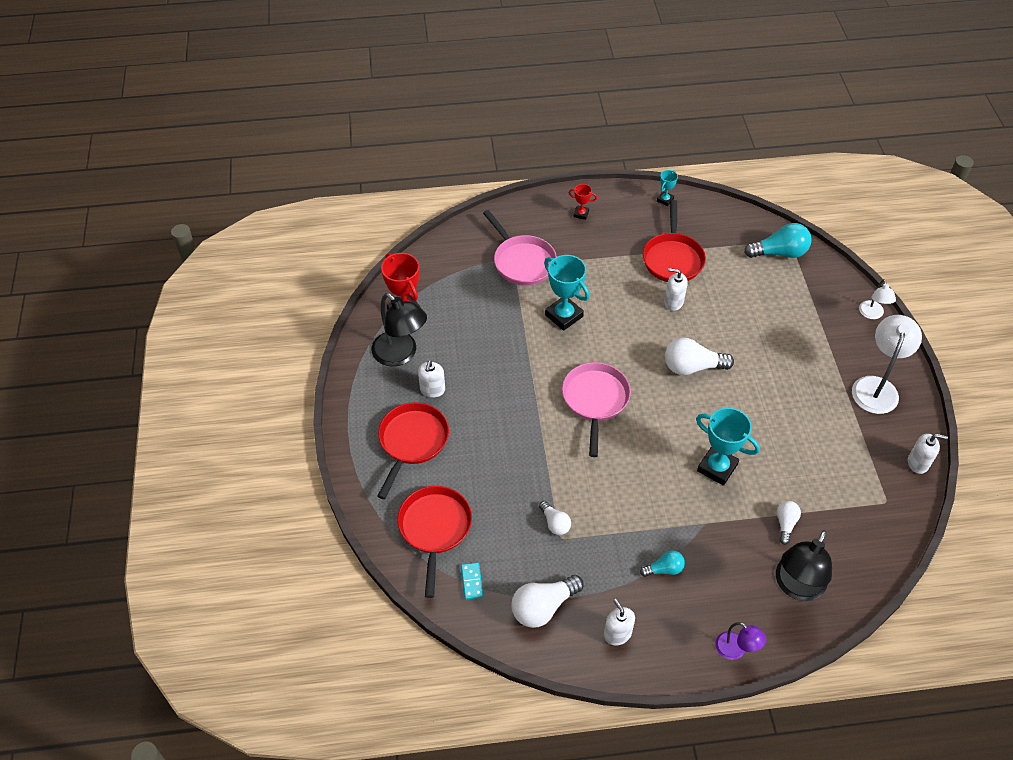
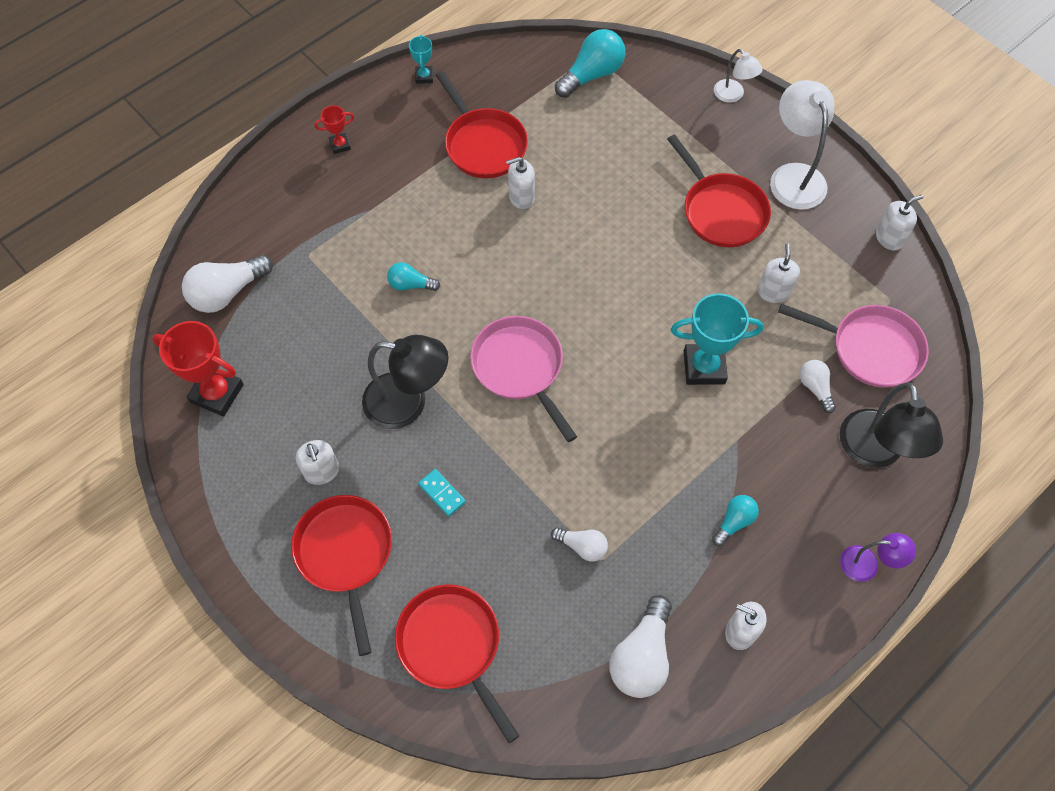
camera: 35 degrees left, 10 degrees up
(401, 354) = (249, 450): black lamp -> black lamp (408, 403)
(472, 581) = (542, 681): turquoise domino -> turquoise domino (442, 493)
(522, 261) = (313, 244): pink pan -> pink pan (870, 348)
(564, 316) = (411, 284): turquoise trophy -> turquoise light bulb
(692, 367) = (596, 264): white light bulb -> white light bulb (227, 292)
(803, 450) = (773, 292): none -> white soap dispenser
(805, 381) = (721, 211): none -> red pan

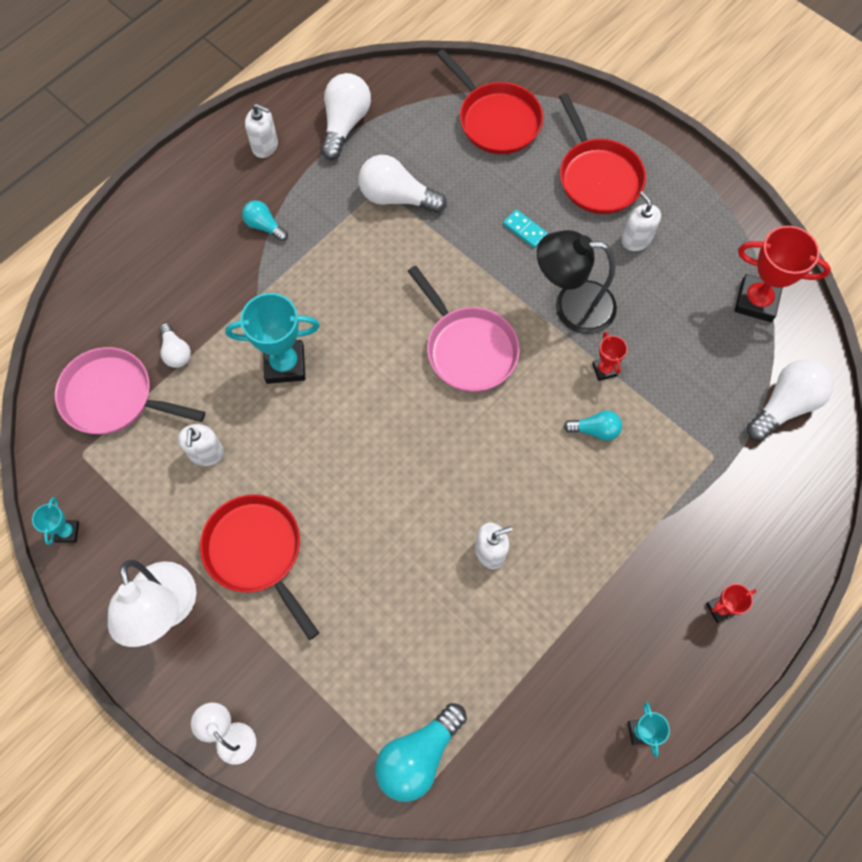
camera: 175 degrees right, 5 degrees up
(389, 337) = (604, 370): none -> red trophy
(483, 144) = (546, 625): red pan -> none
(582, 546) = (397, 197): white light bulb -> white light bulb, size x1.76
(734, 522) = (264, 226): turquoise light bulb -> turquoise light bulb turned 90 degrees clockwise
(867, 564) = (152, 202): purple lamp -> none
(874, 452) = (129, 295): black lamp -> none
(889, 238) = (67, 532): white soap dispenser -> turquoise trophy

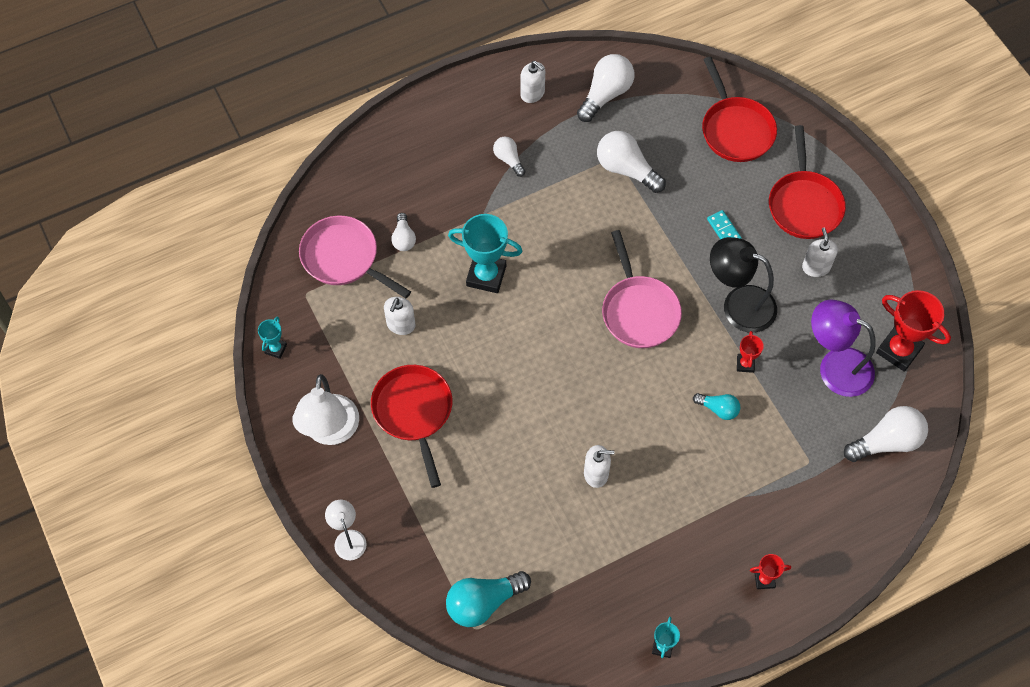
camera: 20 degrees right, 5 degrees down
(264, 226) = (509, 160): turquoise light bulb -> white light bulb
(699, 340) = (835, 366): none -> purple lamp

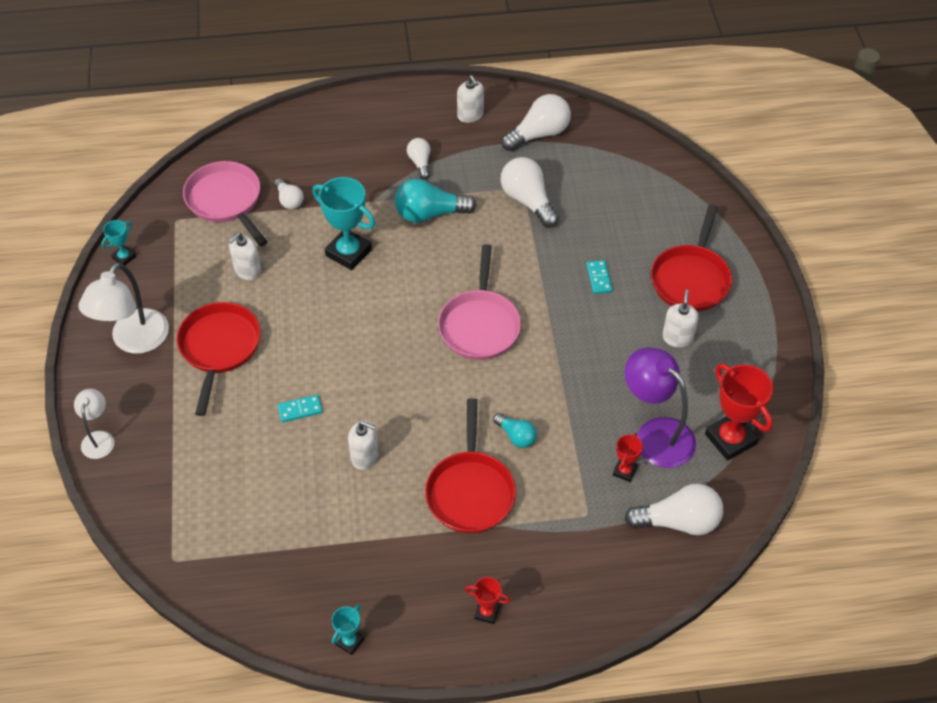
camera: 20 degrees right, 10 degrees down
(403, 238) = (289, 200): white light bulb -> white light bulb turned 45 degrees counterclockwise
(483, 602) = (194, 538): turquoise light bulb -> turquoise light bulb (430, 214)
(517, 448) = (300, 409): none -> turquoise domino
(735, 129) = (652, 196): red pan -> red pan (470, 491)
(738, 304) = (582, 348): black lamp -> none
(745, 364) = (563, 404): red trophy -> red trophy (624, 471)

